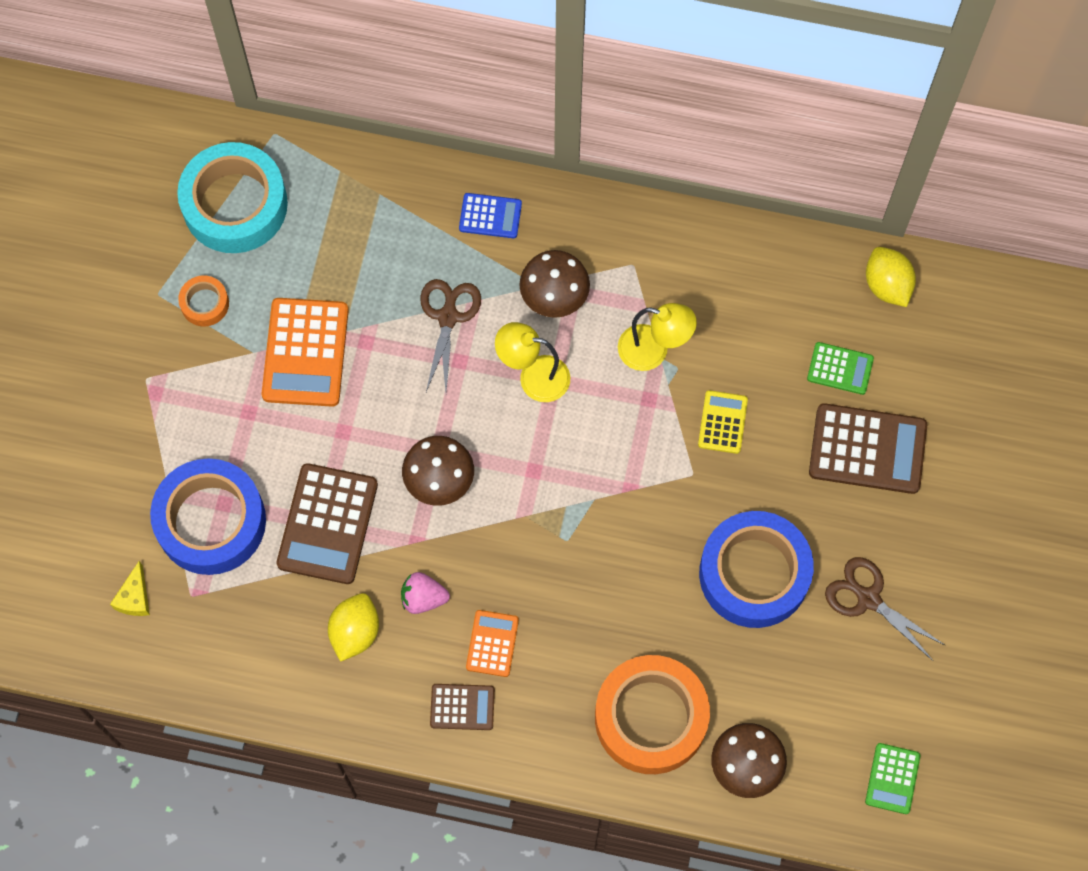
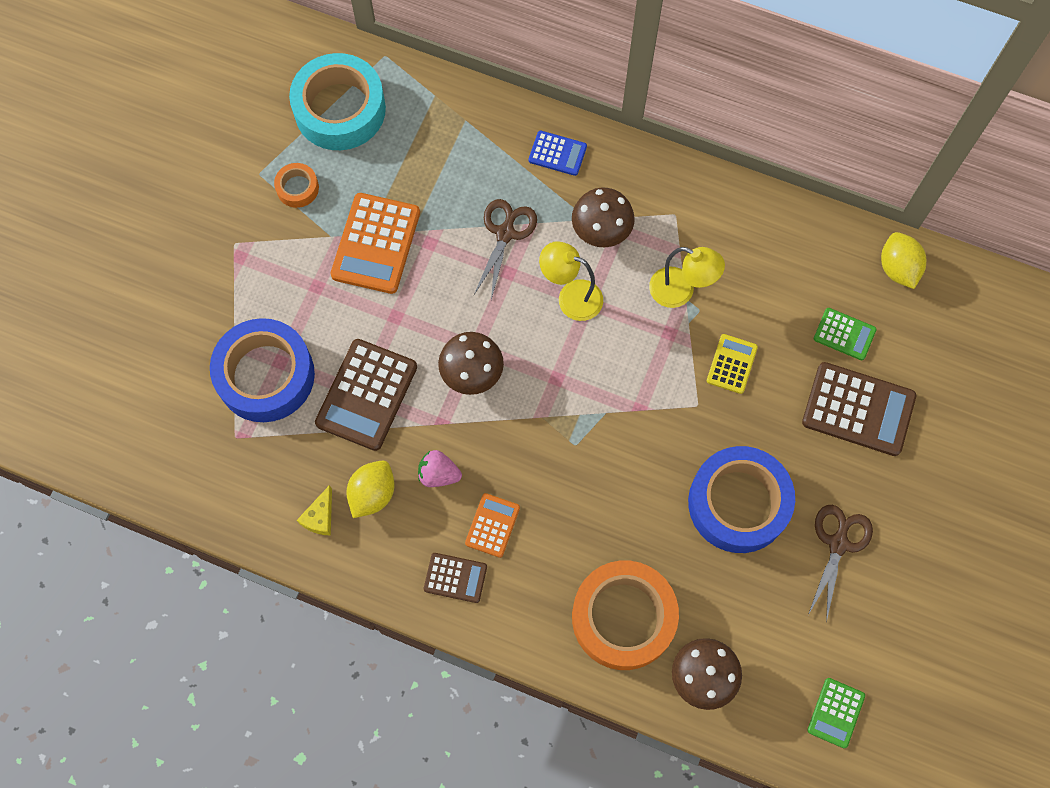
camera: 10 degrees right, 0 degrees up
(135, 597) = (186, 430): yellow cheese -> yellow cheese (320, 517)
(868, 598) = (838, 543): brown scissors -> brown scissors turned 60 degrees clockwise

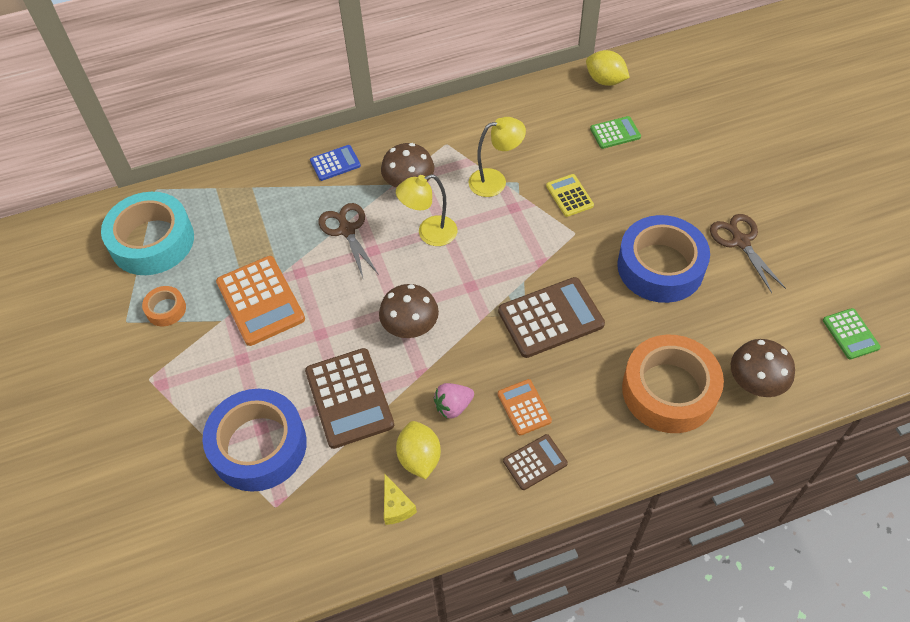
camera: 40 degrees left, 15 degrees down
(858, 409) = (667, 164): brown calculator -> brown calculator (550, 318)

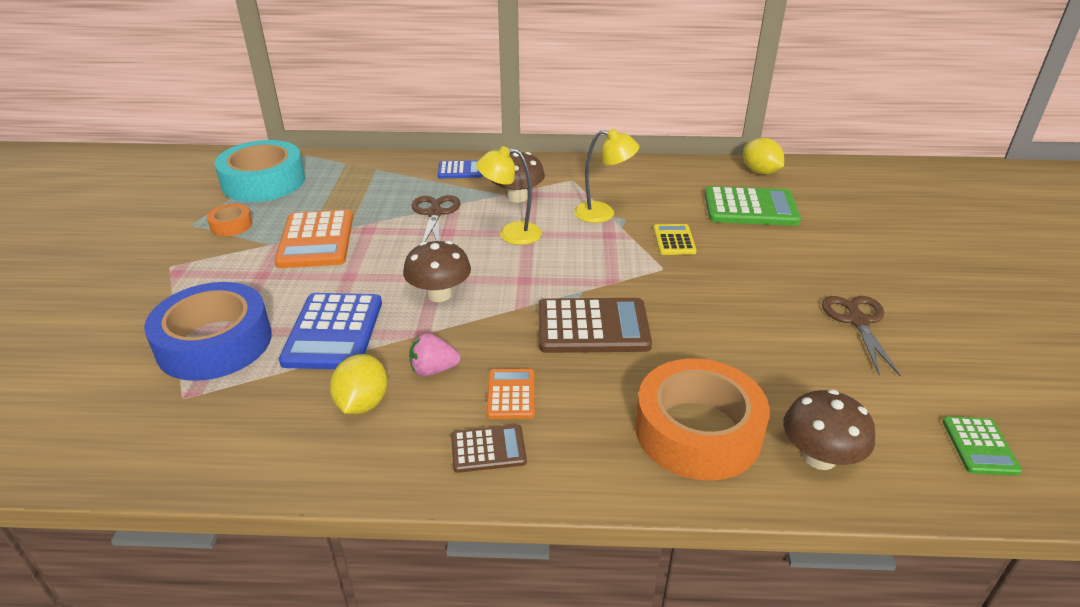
camera: 20 degrees right, 20 degrees down
(349, 398) = (333, 332): brown calculator -> blue calculator
(396, 506) = (302, 439): yellow cheese -> none
(615, 133) = (750, 208): green calculator -> green calculator, size x1.82
(660, 266) = (746, 318): blue tape -> none

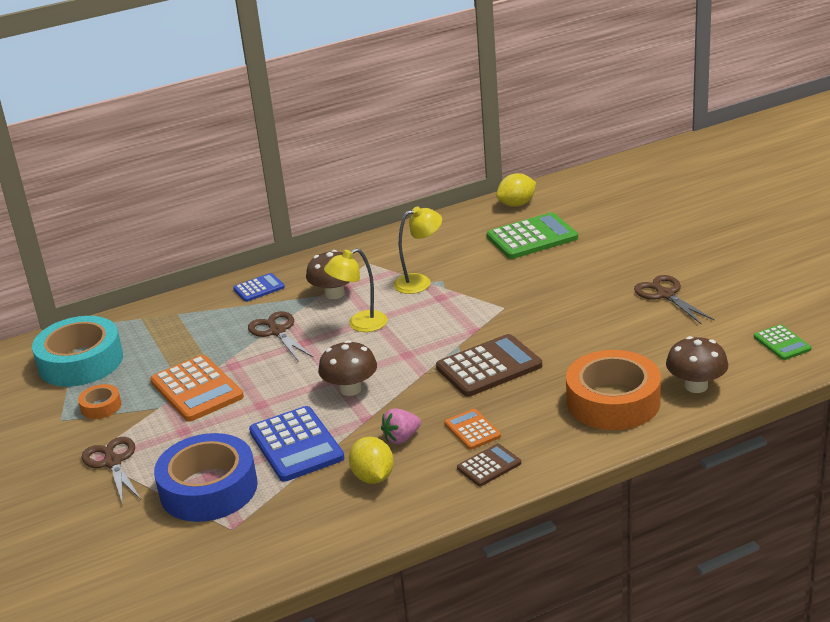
camera: 25 degrees left, 5 degrees down
(178, 280) = (113, 462): none -> brown scissors
(674, 240) = (494, 283): yellow calculator -> none
(760, 172) = (517, 204): yellow lemon -> yellow lemon turned 60 degrees counterclockwise

